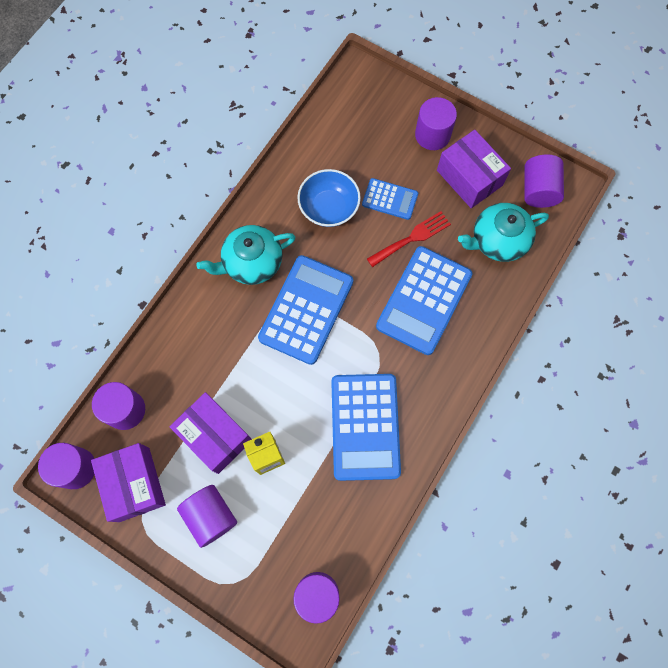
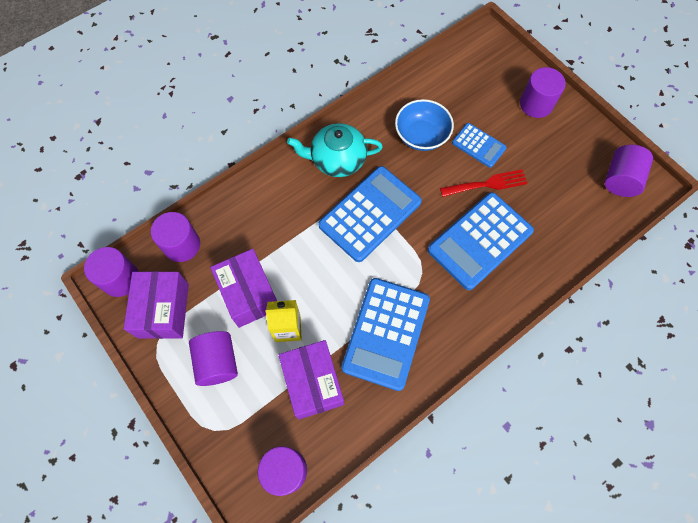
camera: 20 degrees right, 5 degrees down
(469, 178) = (558, 150): purple box -> purple box (313, 383)
(498, 240) = (567, 211): turquoise teapot -> none

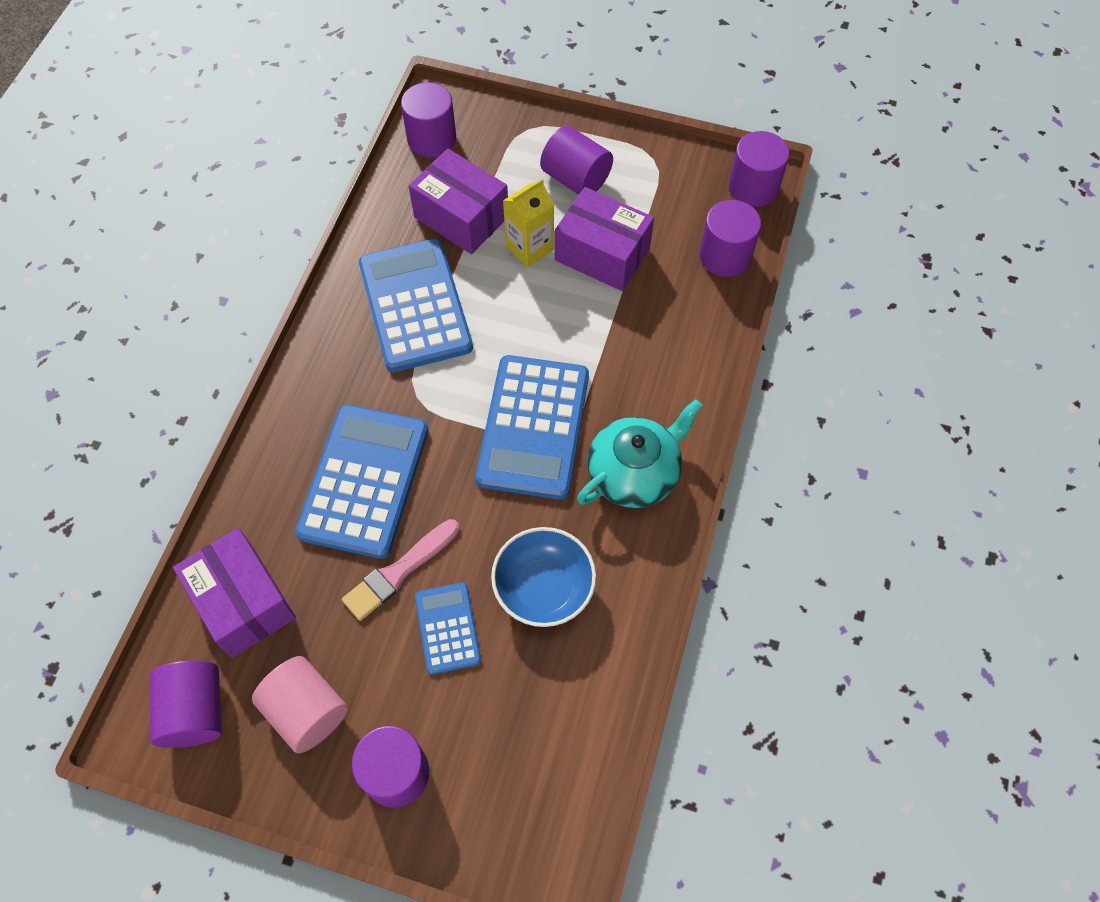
camera: 145 degrees right, 5 degrees down
(163, 310) = (677, 188): purple box -> purple box (243, 602)
(478, 145) = (448, 628): blue calculator -> blue calculator turned 75 degrees clockwise
(487, 184) = (399, 572): red fork -> pink brush
(565, 150) = (307, 711): none -> pink cylinder

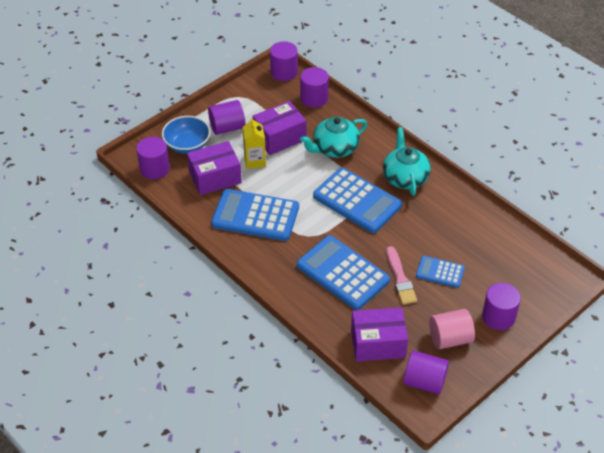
camera: 60 degrees left, 15 degrees down
(543, 588) = (441, 231): blue bowl -> blue bowl (187, 145)
(631, 339) = (334, 148): none -> turquoise teapot

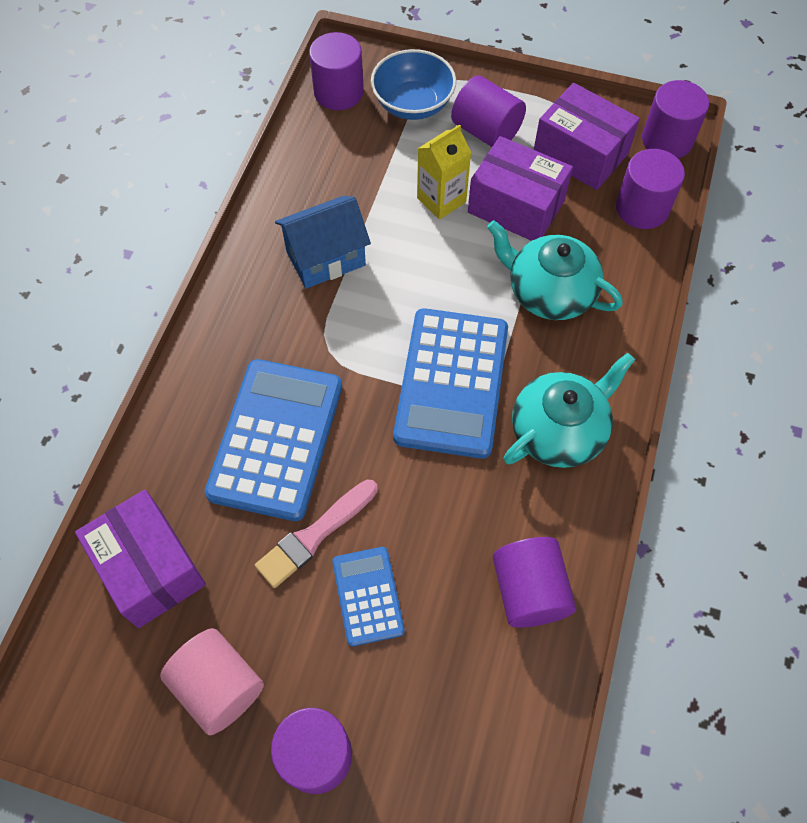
camera: 60 degrees right, 15 degrees up
(215, 177) = (371, 169): purple box -> purple box (580, 153)
(255, 216) = (326, 258): blue calculator -> blue house
(424, 382) = (99, 686): purple cylinder -> purple cylinder (529, 591)

